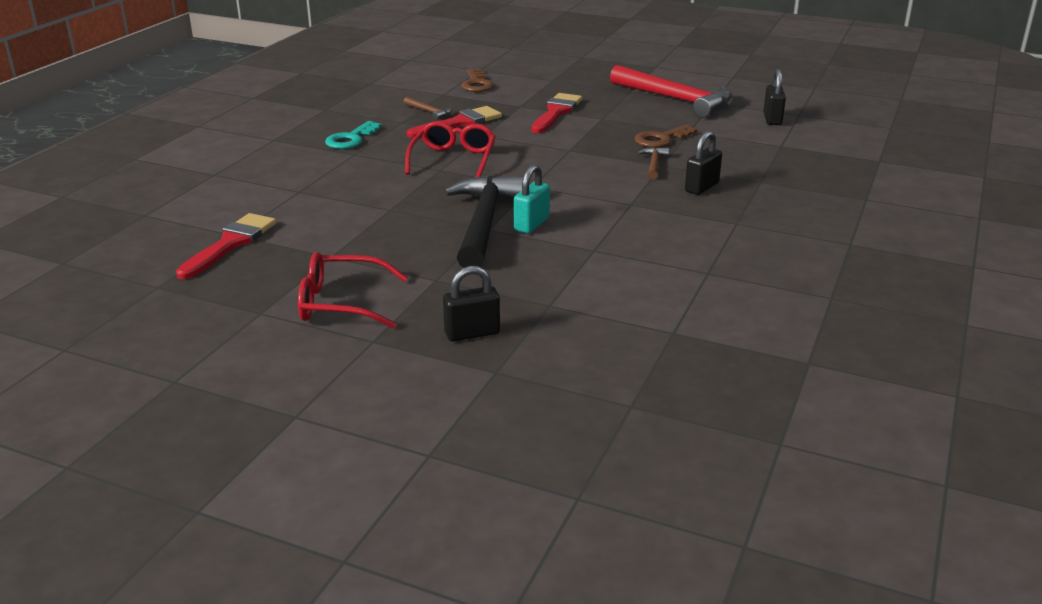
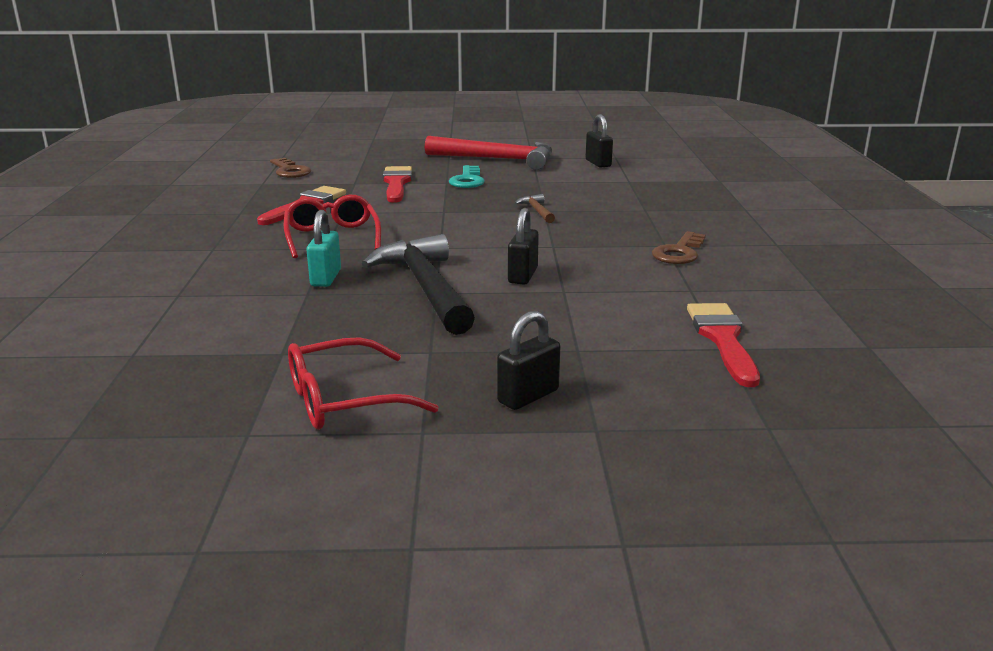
camera: 25 degrees left, 5 degrees down
(230, 244) = (136, 365): red brush -> red brush (722, 339)
(351, 139) = (195, 236): turquoise key -> turquoise key (467, 180)
(429, 112) = (262, 200): brown hammer -> none
(531, 224) = (477, 280): turquoise padlock -> turquoise padlock (326, 278)
(661, 139) = (520, 191): brown key -> brown key (679, 252)
(702, 187) = (601, 222): black padlock -> black padlock (523, 276)

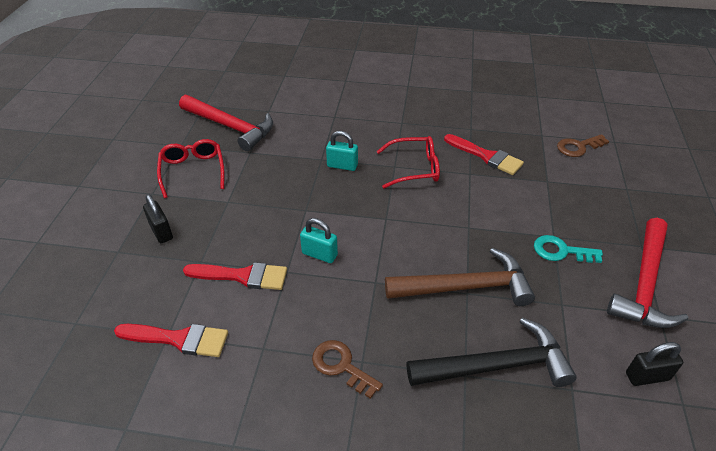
camera: 100 degrees right, 20 degrees up
(184, 386) = (230, 127): none -> red hammer
(396, 183) = (547, 205): red brush -> red brush (242, 276)
(426, 288) = (313, 206): black hammer -> black hammer (495, 366)
(523, 276) = (319, 254): black padlock -> turquoise padlock
(537, 211) = (465, 287): brown hammer -> brown hammer, size x2.34

